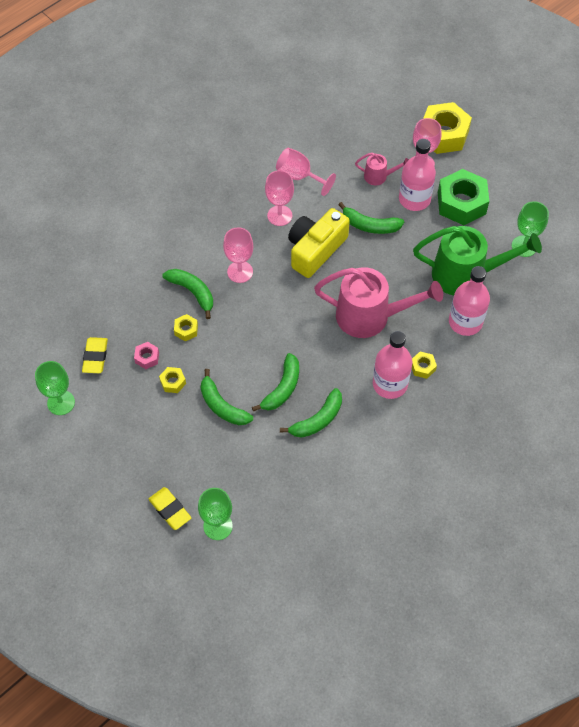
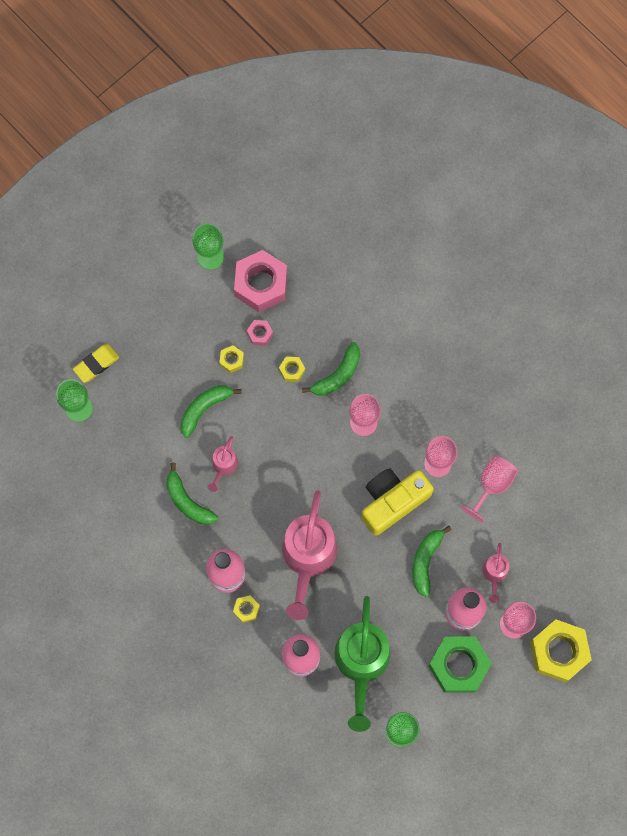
camera: 90 degrees right, 15 degrees up
(95, 357) = (261, 284): yellow eraser -> pink nut
(282, 388) = (223, 467): green banana -> pink watering can
(315, 250) = (392, 501): yellow camera -> yellow camera turned 75 degrees counterclockwise

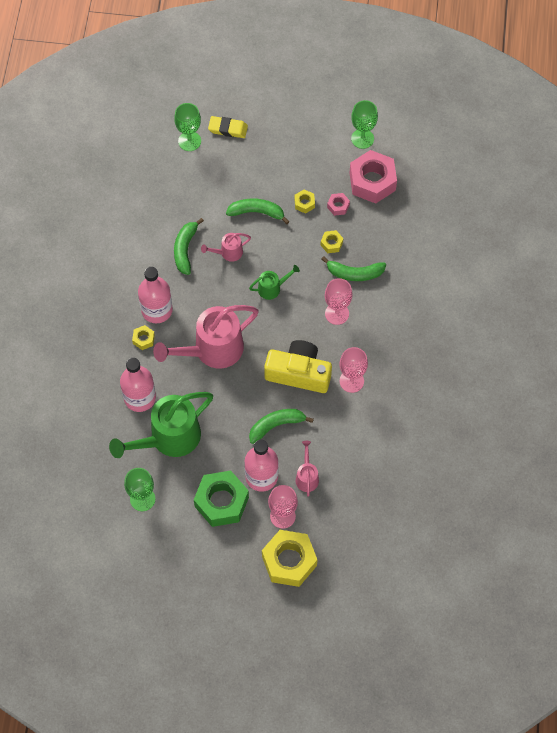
camera: 50 degrees right, 10 degrees down
(292, 456) = (272, 288): none -> green watering can
(492, 485) = (368, 427): pink goblet -> none
(494, 574) = (307, 476): pink watering can -> pink watering can turned 120 degrees clockwise

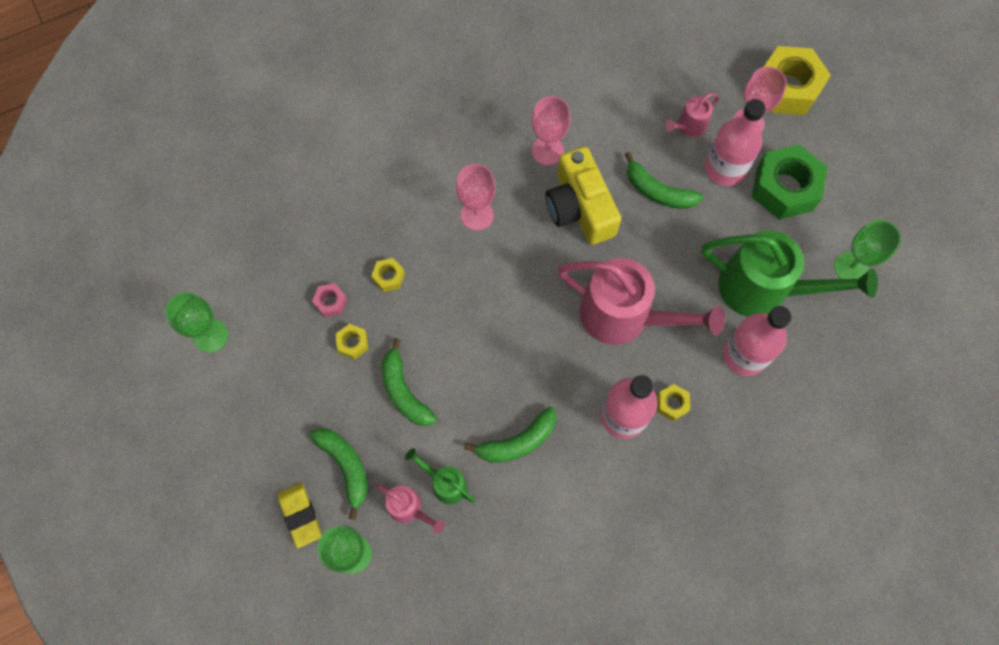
camera: 125 degrees left, 5 degrees up
(228, 253) = (485, 387): pink watering can -> pink watering can (409, 509)
(272, 288) = (495, 304): green watering can -> green watering can (444, 483)
(354, 273) = (411, 228): green banana -> green banana (345, 467)
(372, 181) = (269, 285): pink nut -> none

